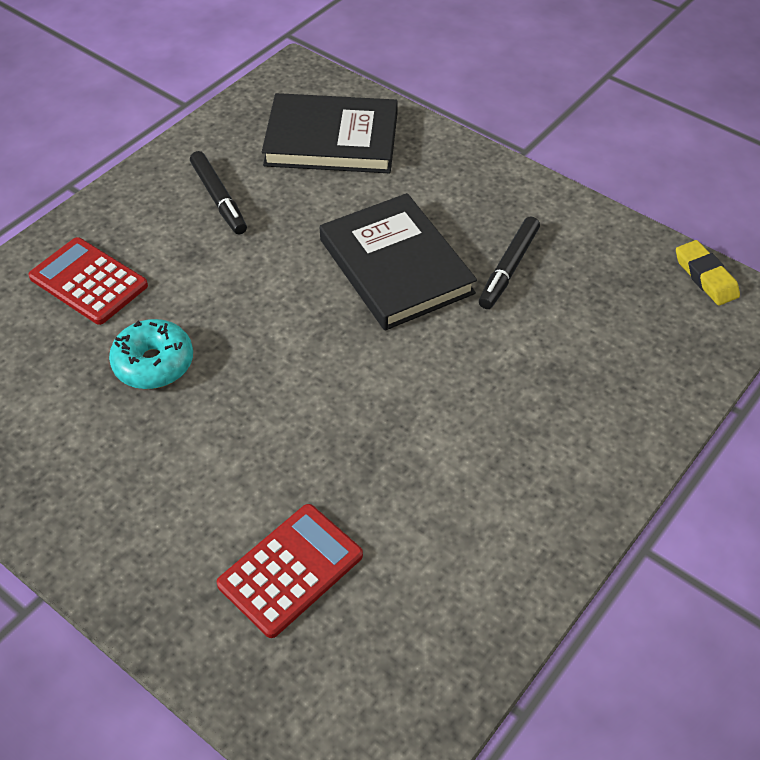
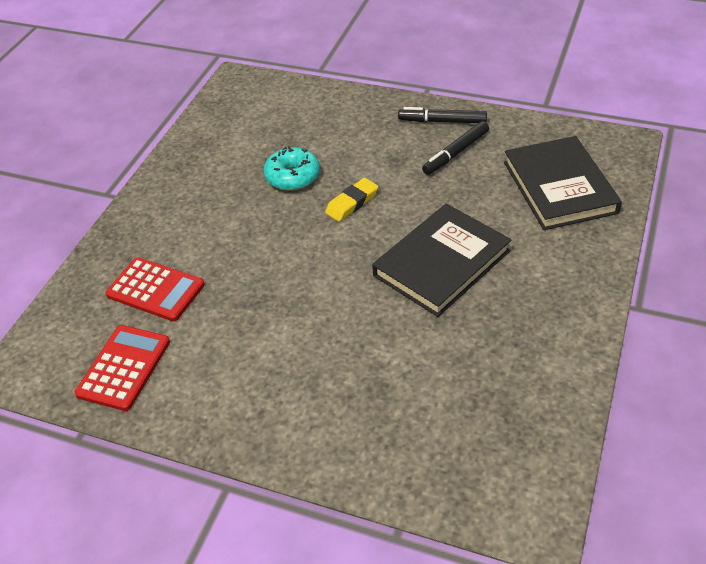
camera: 75 degrees right, 5 degrees down
(88, 281) = (346, 126): red calculator -> red calculator (124, 368)
(508, 268) = (478, 331): black marker -> black marker (442, 121)
(705, 277) = (550, 478): yellow eraser -> yellow eraser (352, 203)

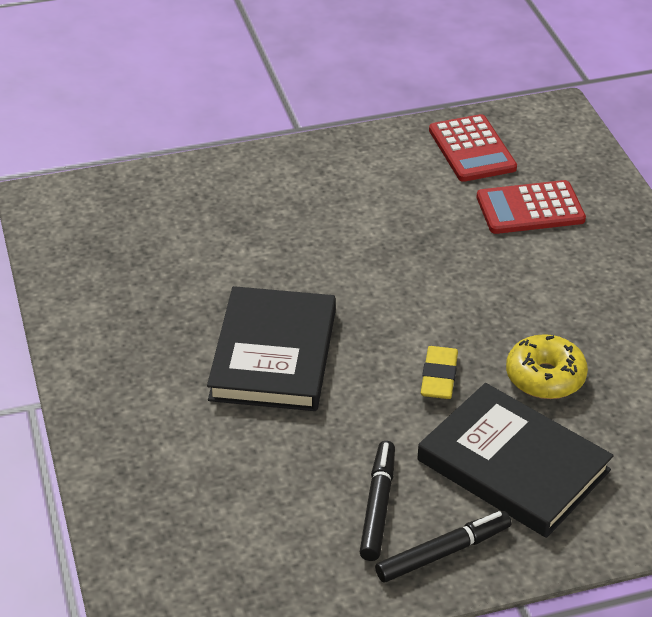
camera: 140 degrees right, 5 degrees down
(292, 177) = (545, 377): turquoise donut -> yellow donut
(559, 187) = (203, 515): black book -> black book (513, 465)

